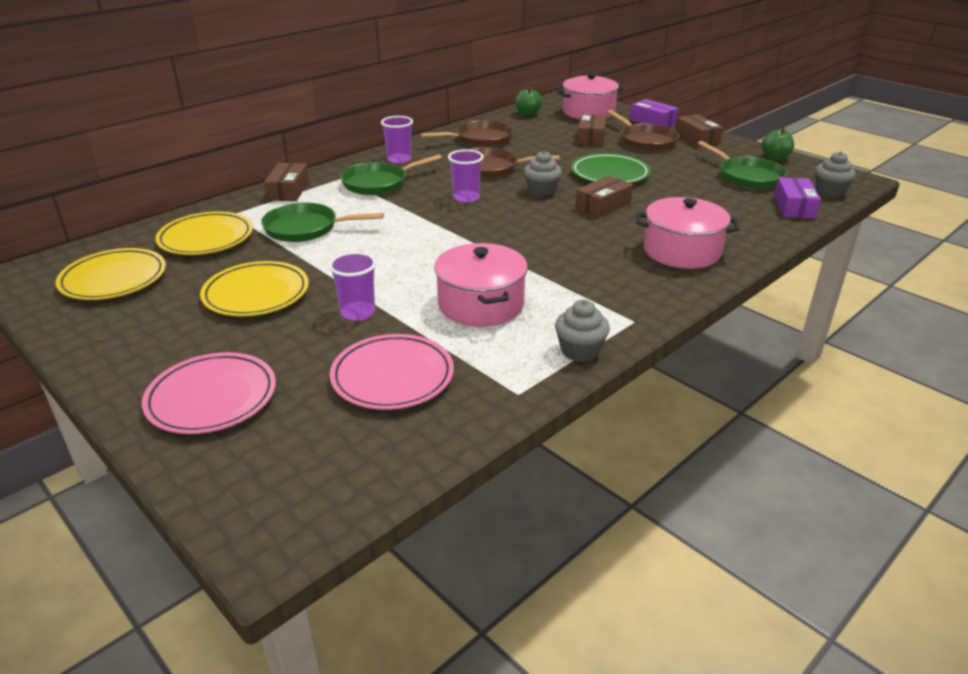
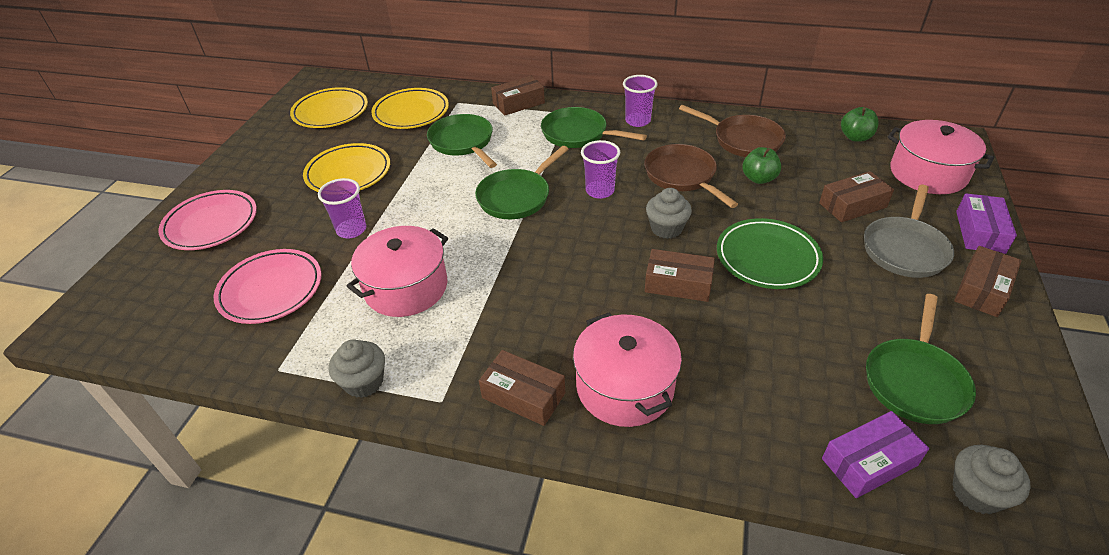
camera: 60 degrees right, 10 degrees up
(425, 228) = (517, 197): none -> green pan
(645, 141) = (905, 249): brown pan -> grey pan
(658, 287) = (523, 395): none -> brown box
(775, 157) = (1027, 391): green apple -> green apple (759, 179)

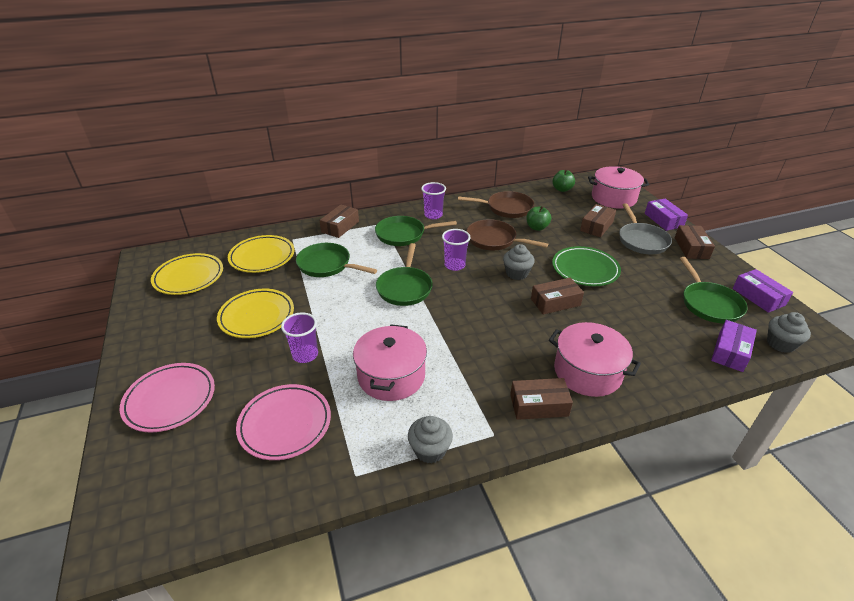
camera: 35 degrees left, 5 degrees down
(1022, 408) = (758, 297): none -> purple box

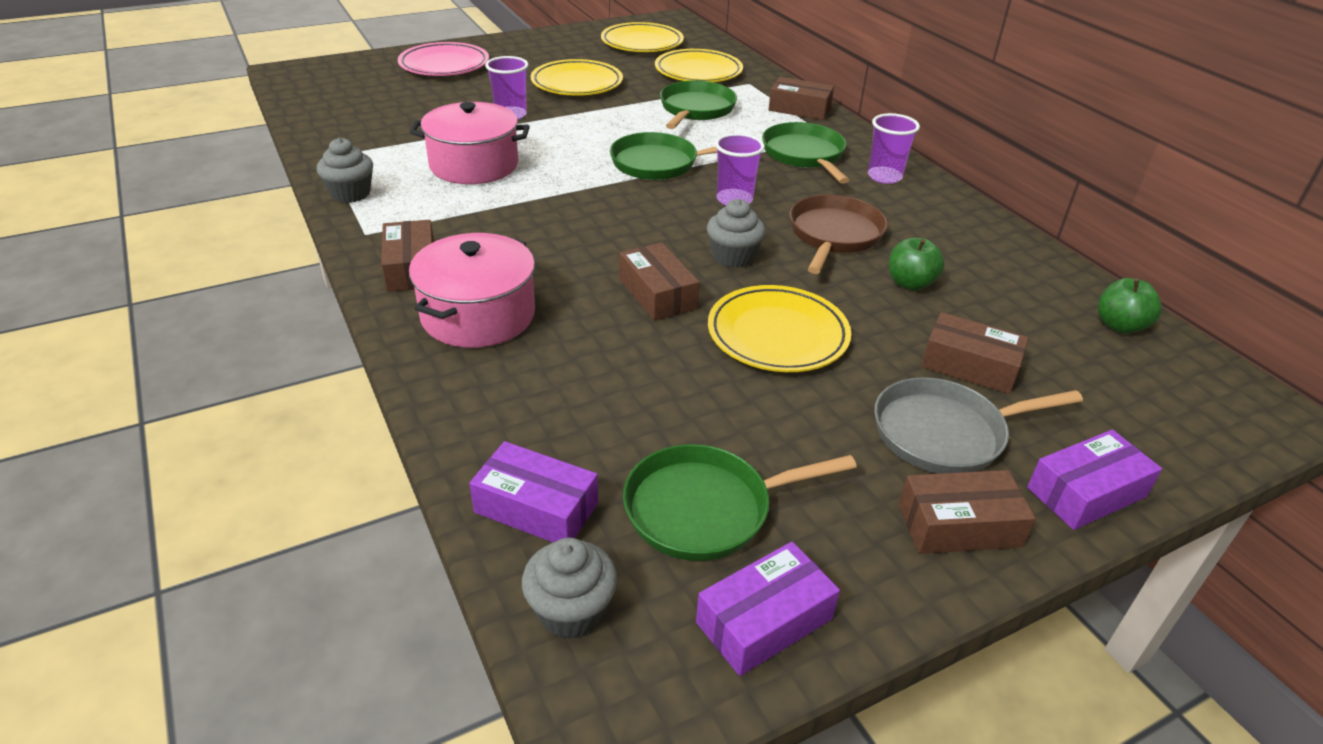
camera: 80 degrees right, 0 degrees up
(285, 424) = (404, 116): pink plate -> none
(506, 208) = (966, 249): brown pan -> none
(585, 269) = (777, 335): green plate -> yellow plate
(613, 198) = (1145, 409): pink pot -> none

